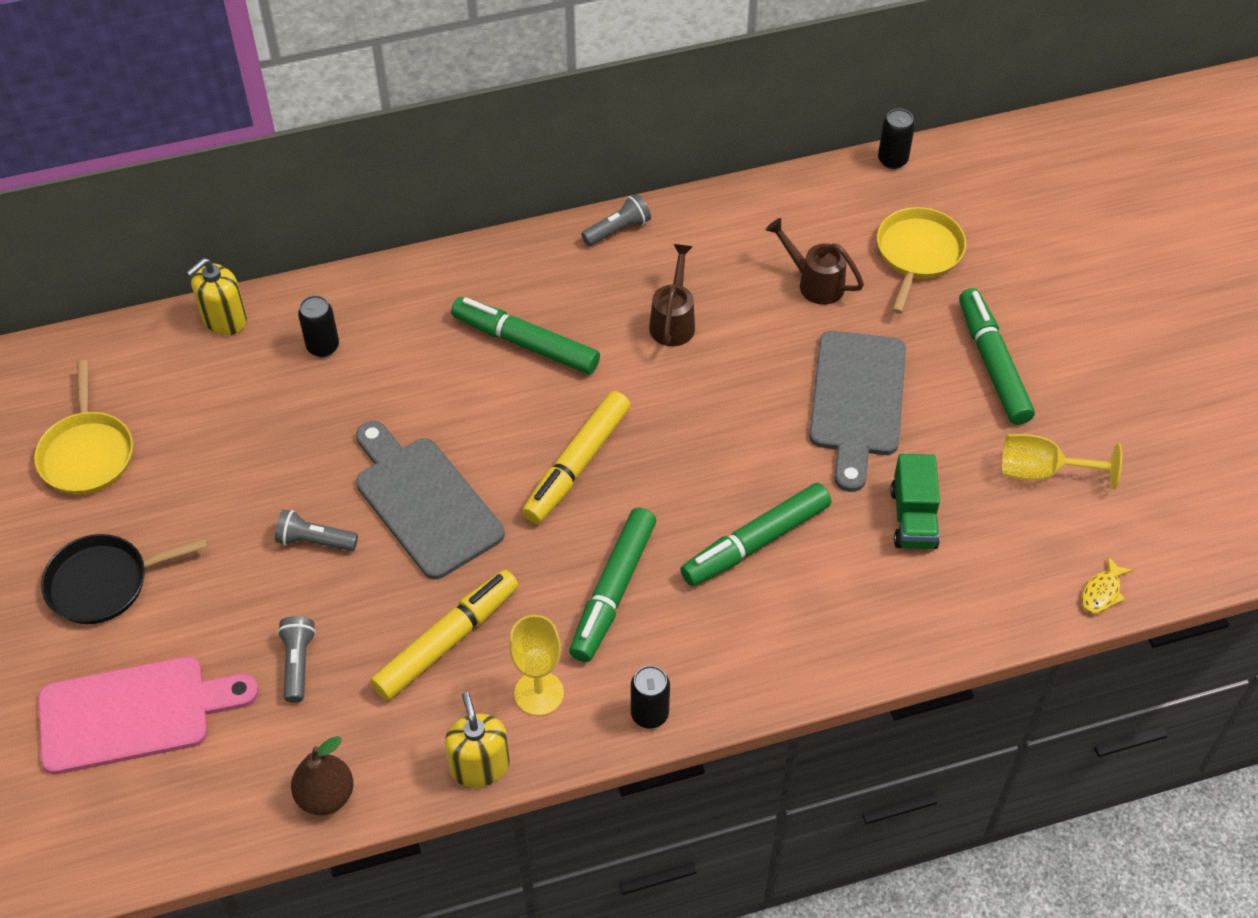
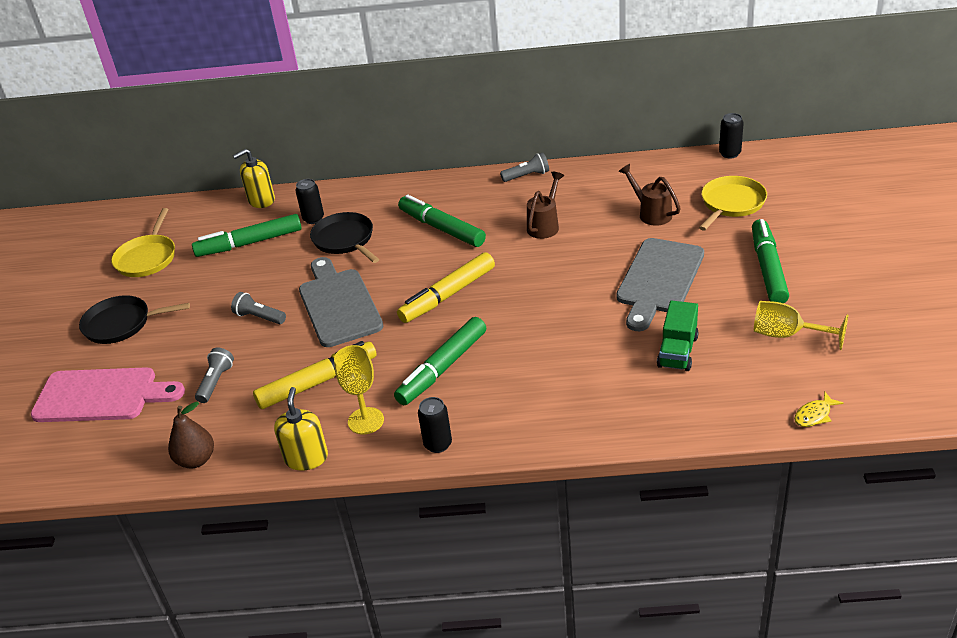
camera: 20 degrees right, 15 degrees down
(388, 382) = (345, 240): none -> black pan
(755, 542) = (555, 352): green marker -> green marker (249, 243)

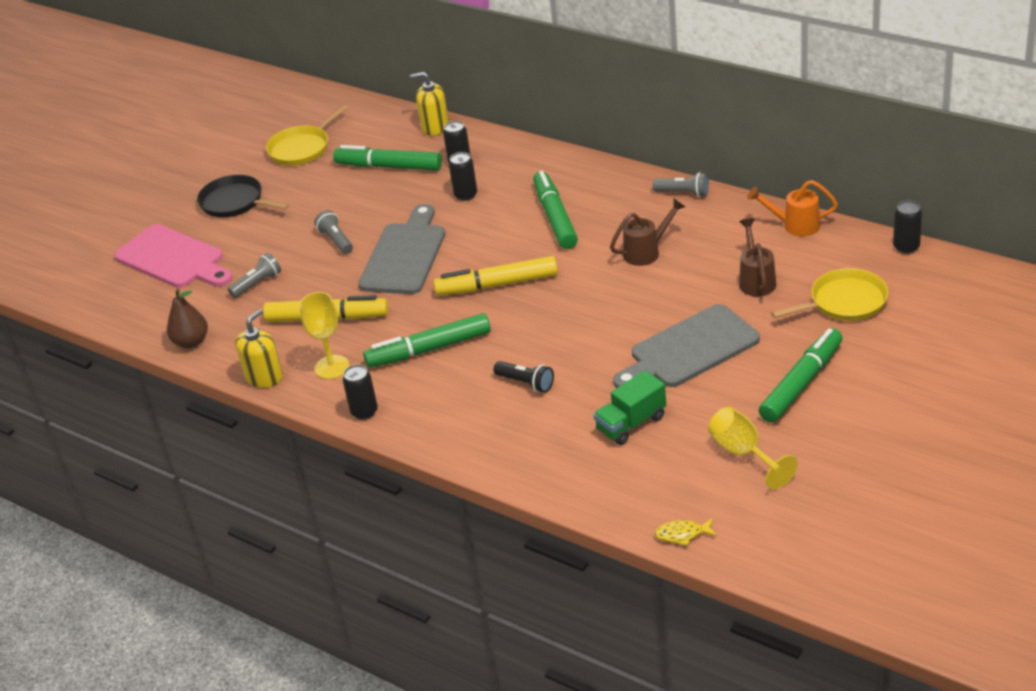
camera: 35 degrees right, 0 degrees up
(345, 240) = (465, 195): black pan -> black can
(557, 358) = (526, 383): none -> black flashlight
(635, 168) = (794, 225): none -> orange watering can

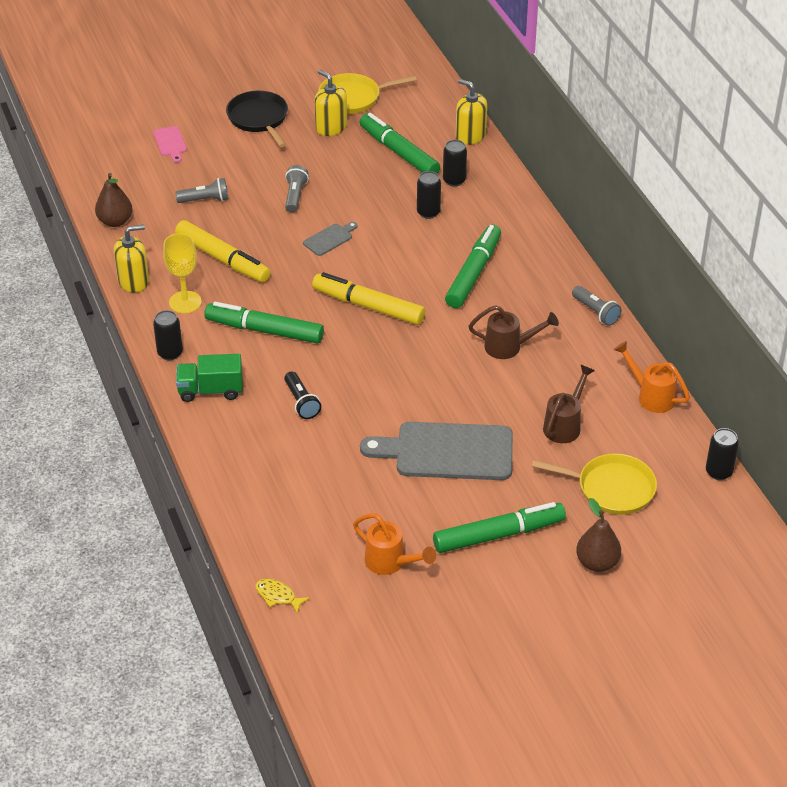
camera: 30 degrees right, 5 degrees up
(173, 259) = (170, 143): pink cutting board -> pink cutting board, size x0.45
(308, 177) = (331, 127): none -> yellow soap dispenser
(404, 255) = (329, 239): grey cutting board -> grey cutting board, size x0.45
(631, 424) = (338, 485): green truck -> green truck (210, 390)
(744, 453) = (391, 563): yellow goblet -> orange watering can
(898, 357) = (597, 563): none -> brown pear

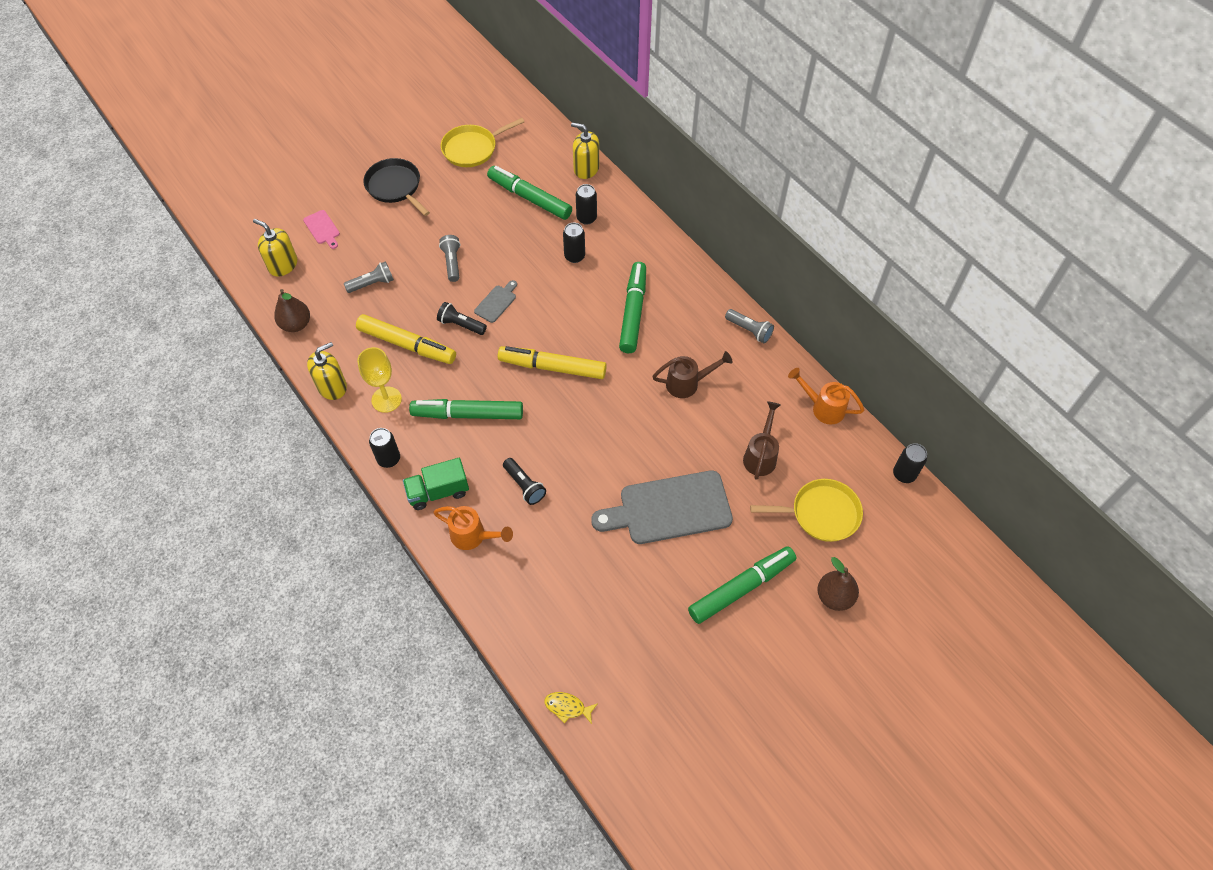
camera: 15 degrees left, 15 degrees up
(285, 252) = (461, 325): none -> black flashlight
(331, 127) = (462, 183): yellow soap dispenser -> yellow soap dispenser (283, 265)
(391, 563) = (657, 643): orange watering can -> orange watering can (473, 536)

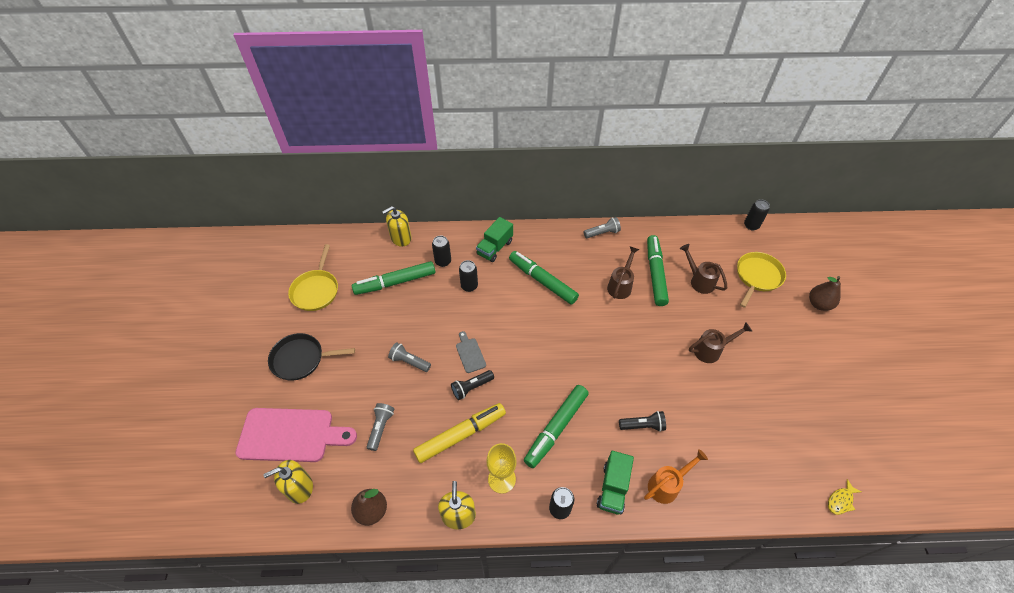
camera: 55 degrees left, 5 degrees down
(322, 228) = (291, 435): pink cutting board -> pink cutting board, size x2.24
(552, 367) = (553, 351): yellow marker -> none
(641, 249) = (495, 248): none -> green truck
(669, 509) = (711, 350): grey cutting board -> brown watering can
(741, 588) = (791, 346): green marker -> green marker (655, 274)
(822, 407) = (683, 233): orange watering can -> none

